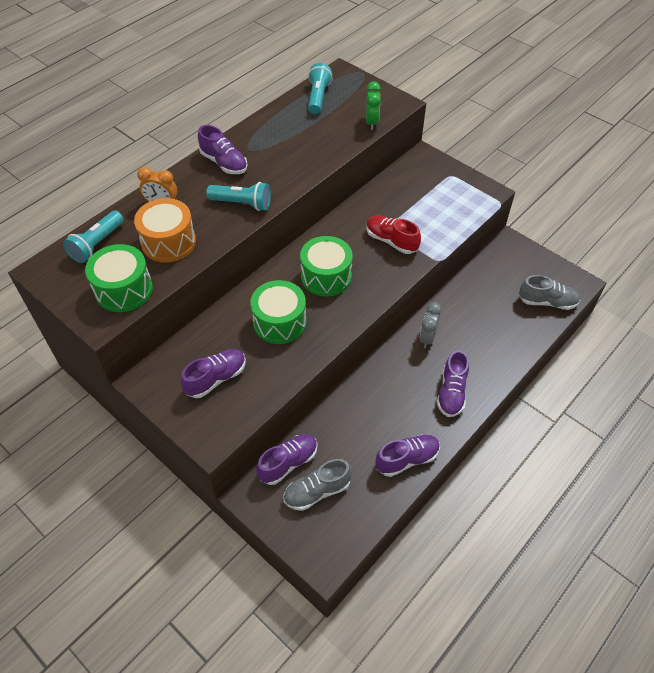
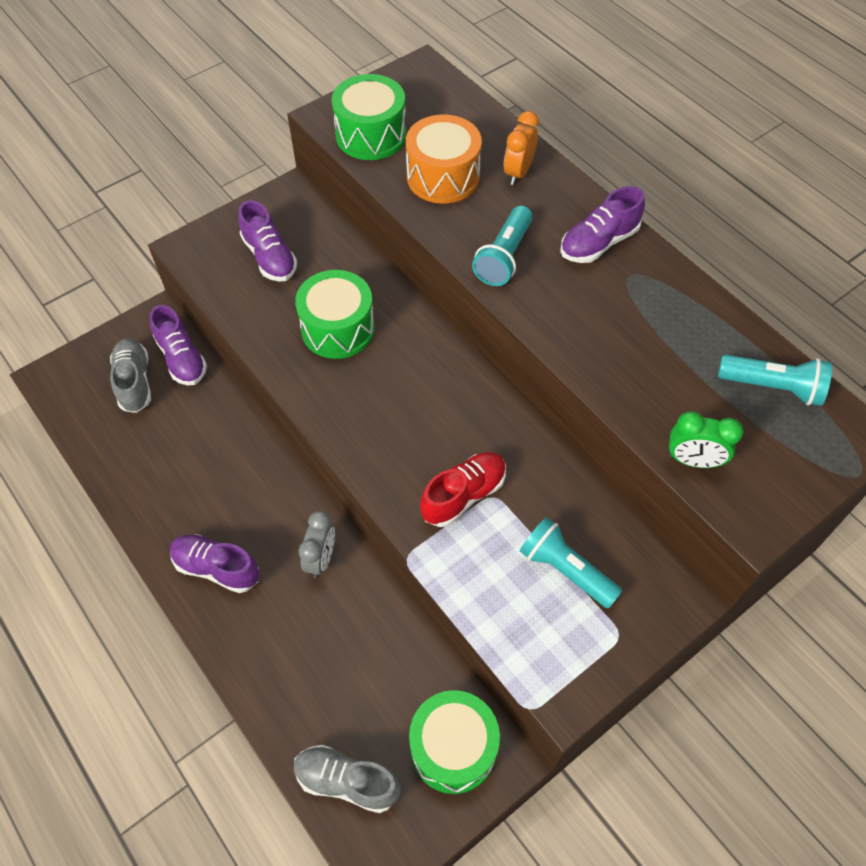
camera: 100 degrees right, 5 degrees up
(97, 244) = (454, 112): turquoise flashlight -> turquoise flashlight (565, 570)
(326, 276) = (407, 393): green drum -> green drum (453, 748)
(407, 459) = (137, 486): purple shoe -> none
(427, 338) = (321, 558): grey clock -> grey clock turned 75 degrees clockwise
(547, 302) = (347, 781): grey shoe -> grey shoe turned 90 degrees clockwise

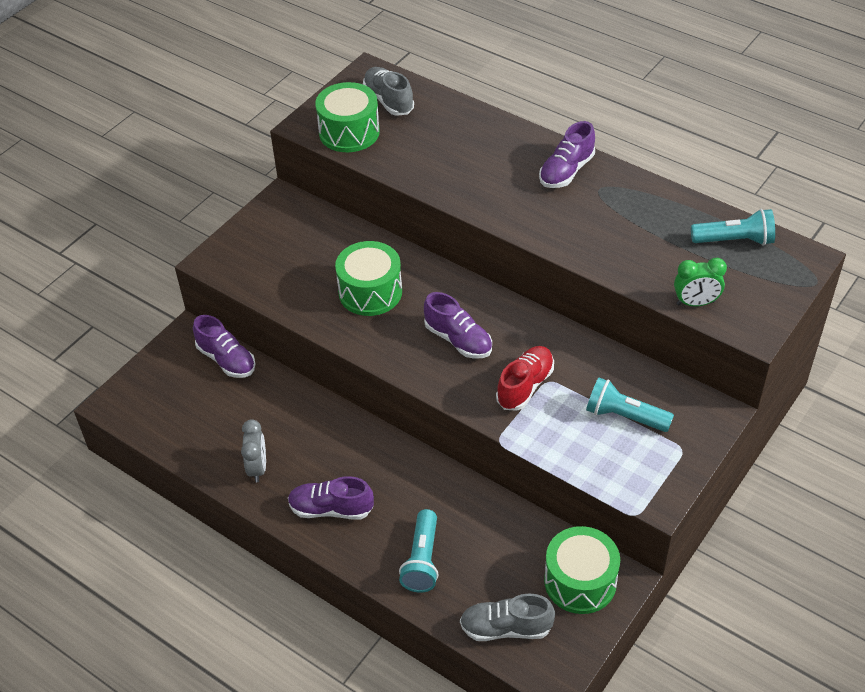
camera: 15 degrees left, 10 degrees down
(134, 382) = (192, 388): grey shoe -> grey shoe (388, 101)
(269, 257) = (287, 252): purple shoe -> purple shoe (458, 340)
(321, 558) = (416, 479): grey clock -> grey clock (257, 468)
(443, 177) = (422, 150): orange drum -> none
(504, 257) = (497, 198): turquoise flashlight -> turquoise flashlight (422, 560)
(518, 172) = (482, 134): orange clock -> none

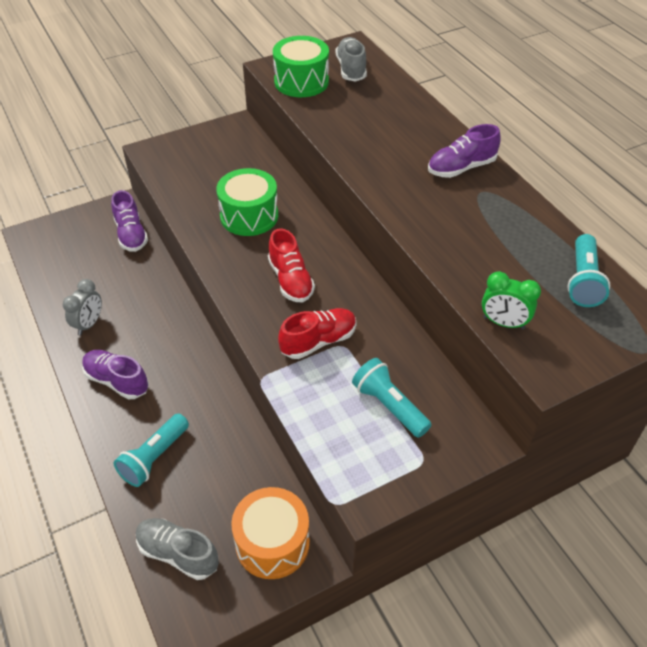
camera: 25 degrees right, 0 degrees up
(458, 340) = (290, 280): purple shoe -> red shoe
(580, 581) = (272, 543): green drum -> orange drum
(734, 240) = (583, 281): turquoise flashlight -> turquoise flashlight turned 75 degrees clockwise

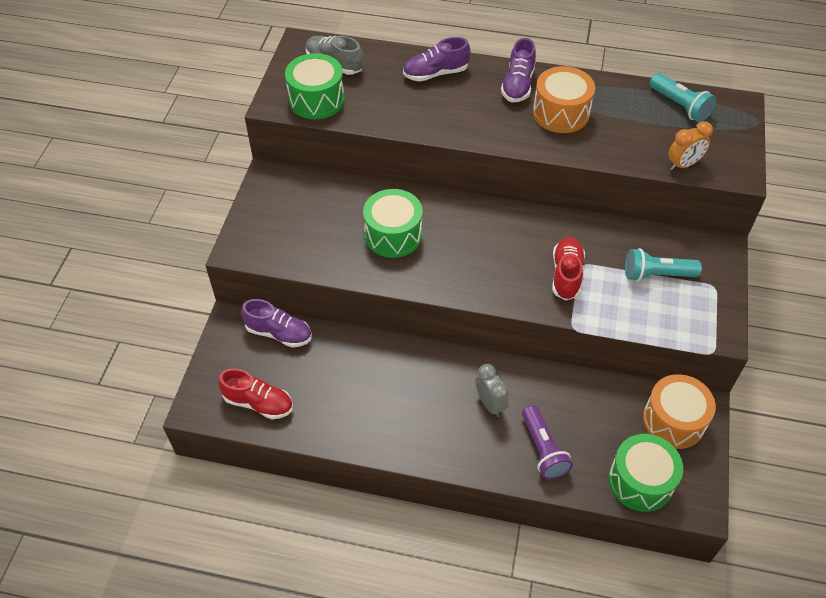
camera: 50 degrees left, 5 degrees up
(89, 324) = (361, 420): grey clock -> grey clock (490, 404)
(117, 381) = (444, 433): purple shoe -> purple shoe (435, 73)
(154, 457) = (543, 449): turquoise flashlight -> purple flashlight
(178, 553) = (640, 481): grey shoe -> green drum
(290, 280) = (490, 253): red shoe -> red shoe (258, 403)
(462, 209) = (561, 113): none -> orange drum
(503, 323) = (683, 164): green clock -> orange clock

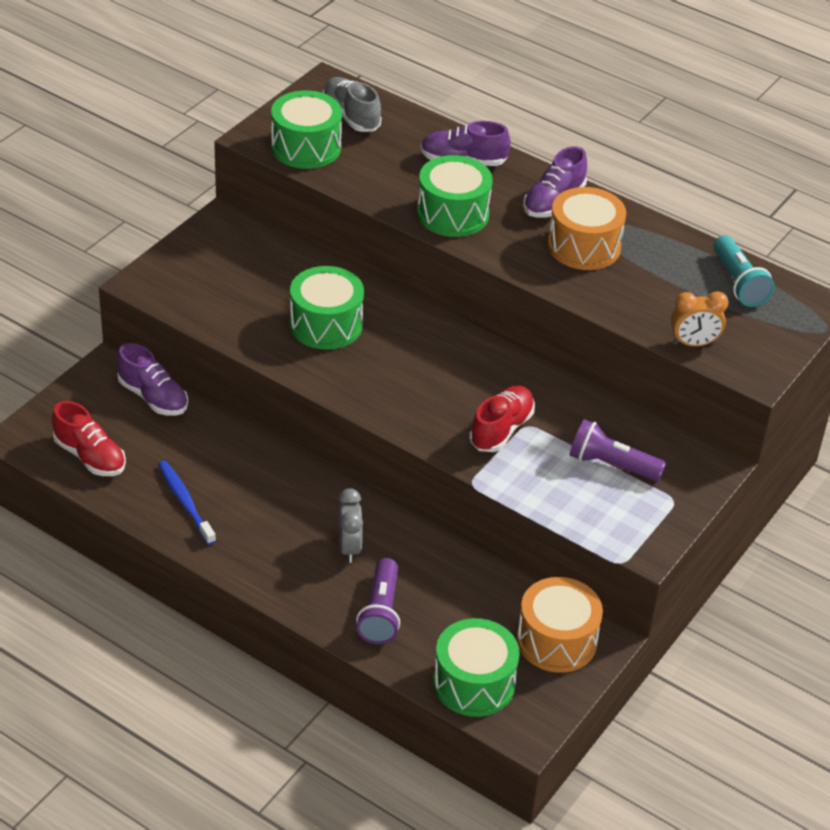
camera: 20 degrees right, 10 degrees down
(351, 413) = (185, 502): none -> blue toothbrush
(455, 118) = (453, 214): none -> green drum
(656, 274) = (611, 465): turquoise flashlight -> purple flashlight

